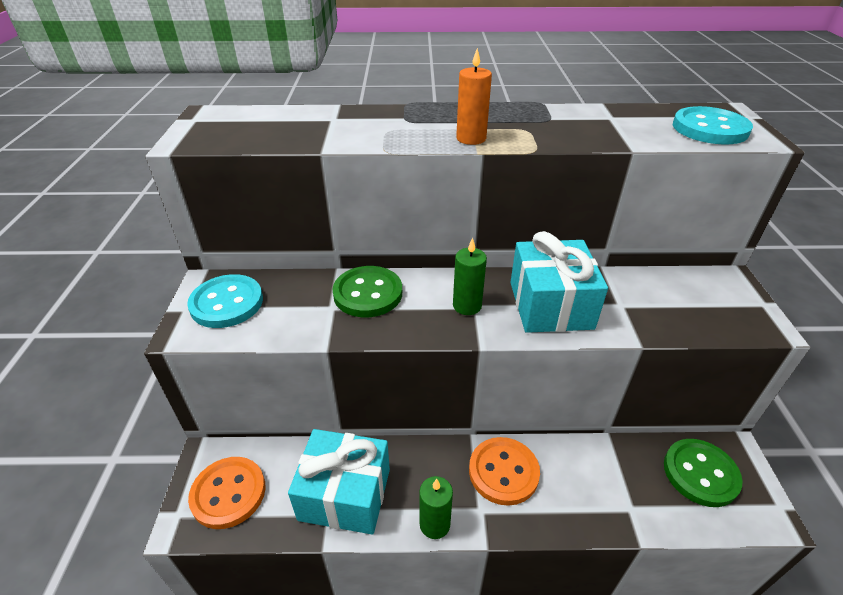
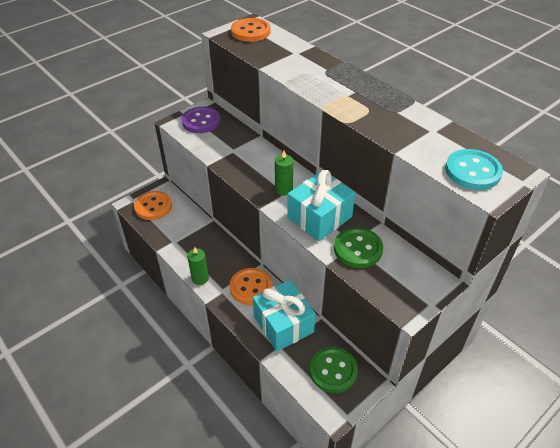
camera: 50 degrees right, 5 degrees up
(226, 123) = (250, 31): none -> orange button
(227, 303) = (201, 121): turquoise button -> purple button
(345, 494) = (186, 240): turquoise gift -> turquoise gift (283, 324)
(368, 293) = (254, 155): green button -> green button (358, 249)
(471, 138) = (332, 98): orange candle -> none

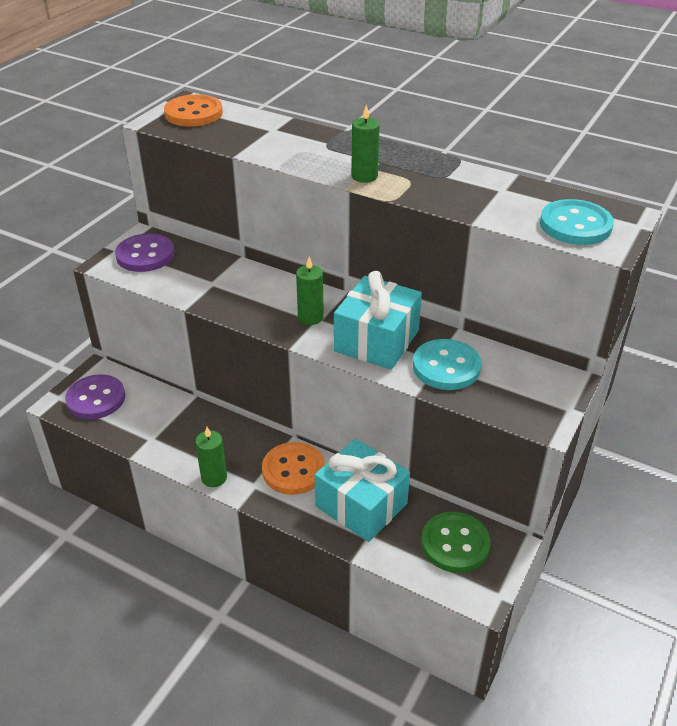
camera: 20 degrees left, 5 degrees down
(153, 206) = (96, 399): orange button -> purple button
(338, 100) = (364, 176): none -> green candle
(358, 249) = (446, 367): green button -> turquoise button

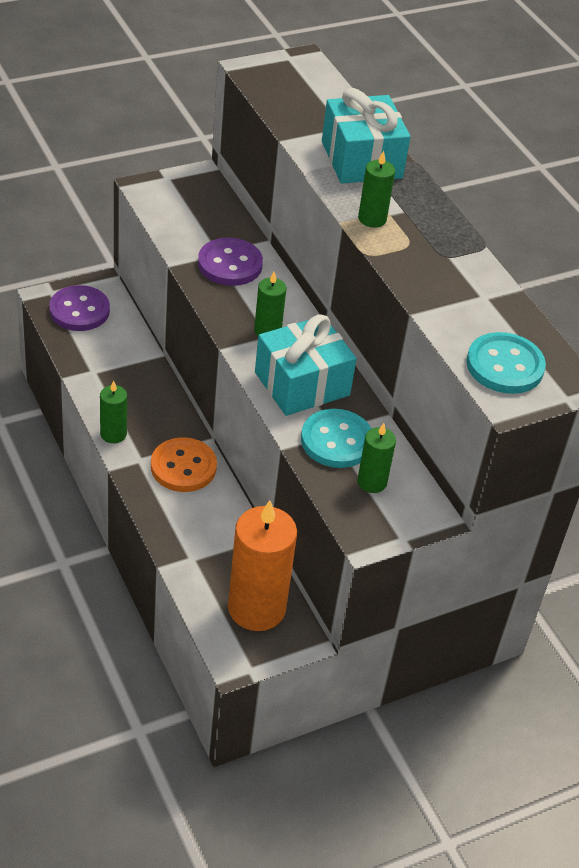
camera: 30 degrees right, 5 degrees up
(145, 255) = (185, 195): purple button -> purple button (230, 264)
(193, 113) = (294, 76): orange button -> none
(361, 505) = (211, 529): turquoise gift -> turquoise gift (361, 160)
(455, 544) = (256, 608): green button -> orange candle
(503, 381) = (372, 482): none -> green candle

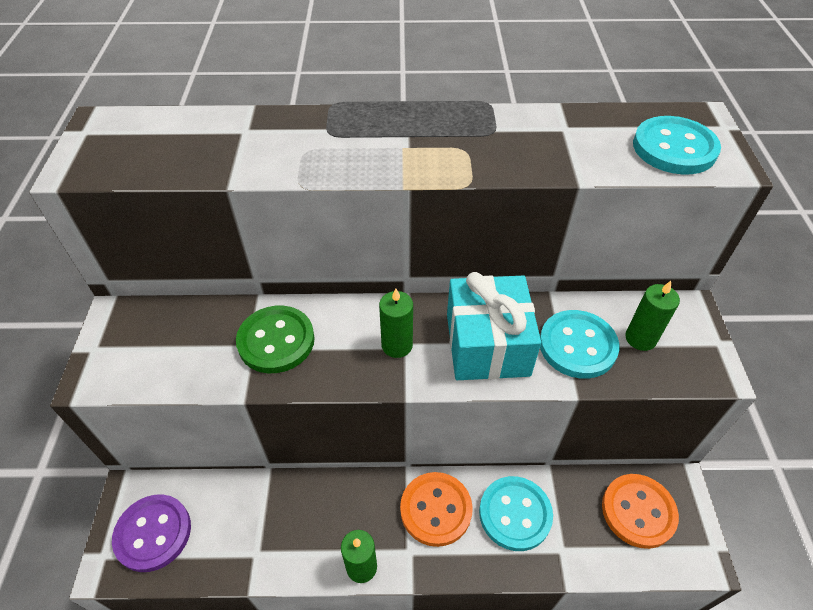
camera: 60 degrees left, 5 degrees up
(207, 520) = (515, 514): none -> turquoise button
(230, 264) = (276, 341): purple button -> green button
(256, 608) = (638, 511): orange candle -> orange button
(361, 160) = (306, 137): turquoise gift -> none
(372, 219) = (410, 162): green candle -> none

